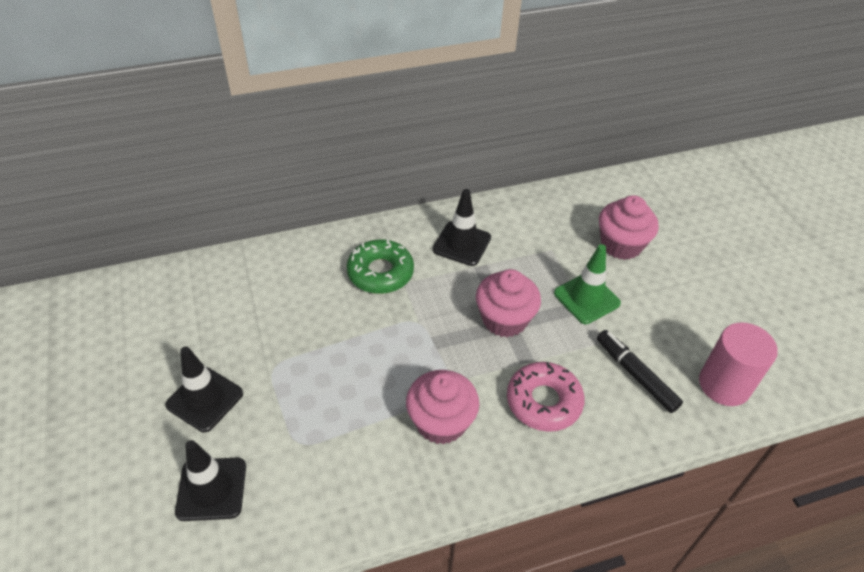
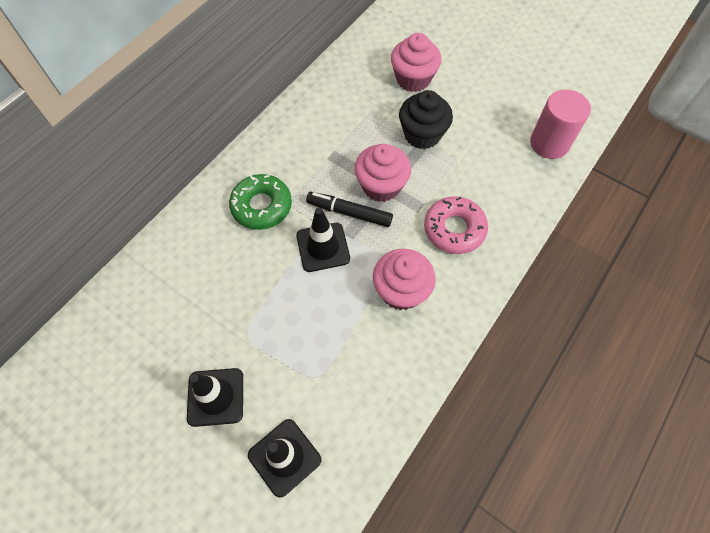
camera: 35 degrees left, 15 degrees up
(461, 244) = (302, 145): black traffic cone -> black traffic cone (323, 247)
(586, 298) = (422, 134): green traffic cone -> black cupcake
(635, 375) = (494, 171): black marker -> black marker (349, 212)

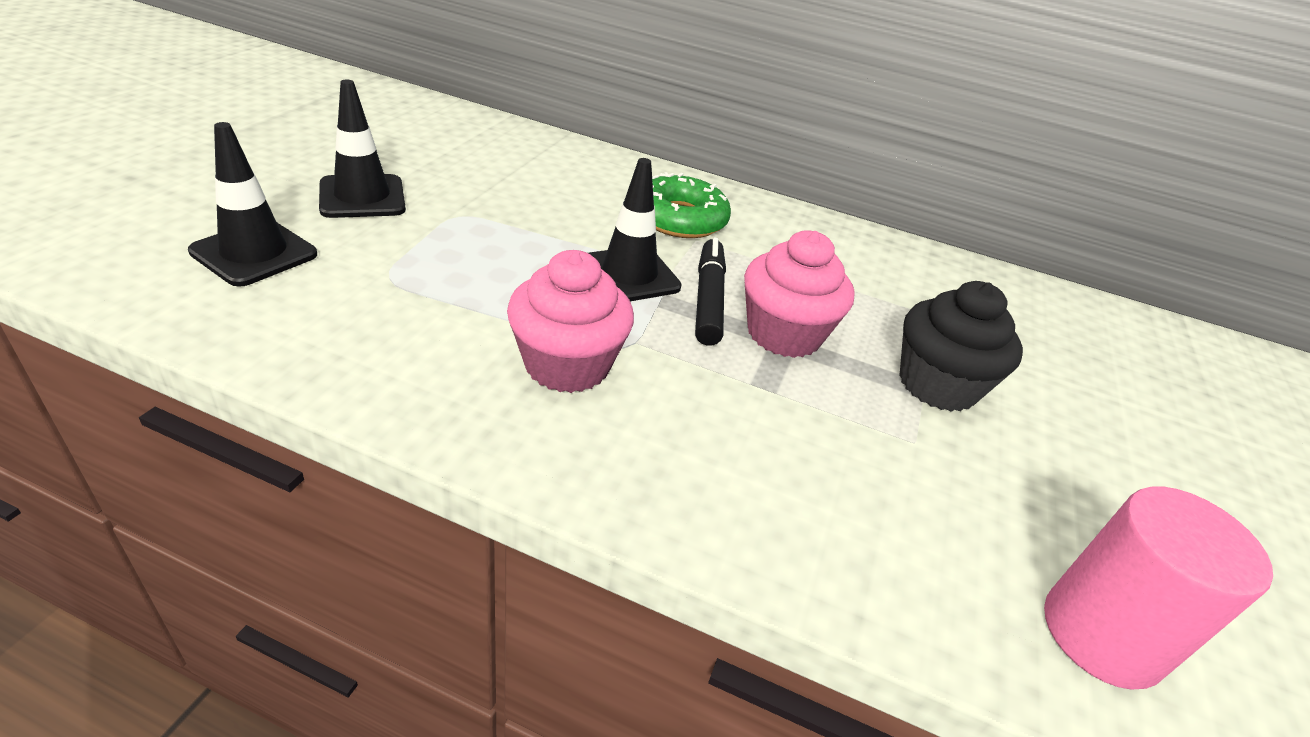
camera: 70 degrees right, 25 degrees down
(413, 79) = (1060, 369): pink cupcake -> none
(454, 229) = (735, 438): pink donut -> none

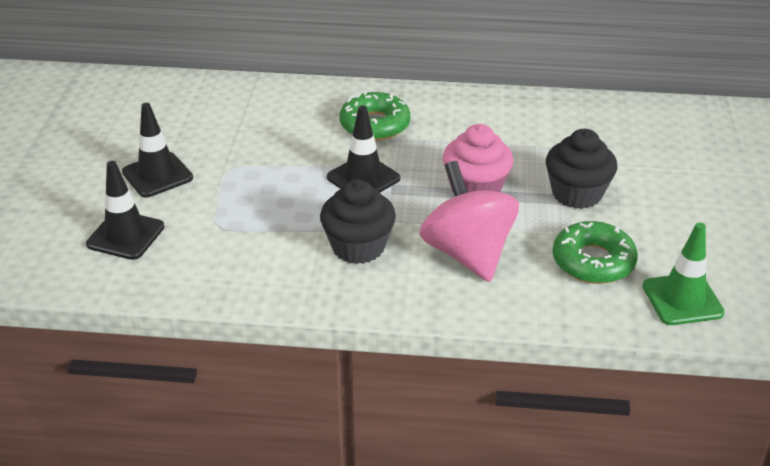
camera: 10 degrees left, 0 degrees up
(567, 365) = (358, 247): pink cupcake -> black cupcake
(708, 299) = (420, 180): black marker -> none
(733, 426) = (467, 253): none -> pink spinning top
(942, 504) = (593, 261): none -> green donut
(1101, 634) = (682, 299): pink cylinder -> green traffic cone

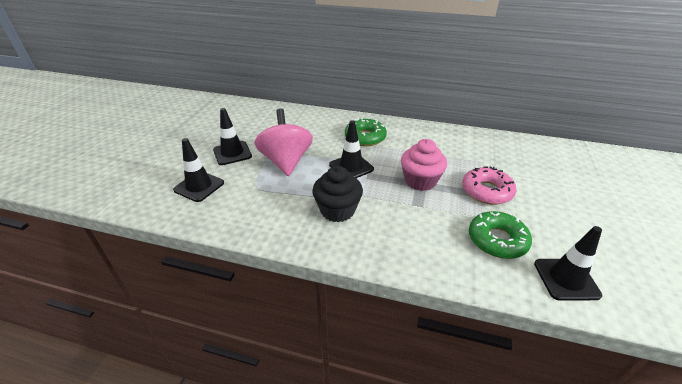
camera: 10 degrees right, 0 degrees up
(467, 253) = (409, 223): pink spinning top -> pink spinning top (286, 161)
(576, 194) = (487, 191): black cupcake -> pink donut
(682, 299) = (566, 279): green traffic cone -> black traffic cone

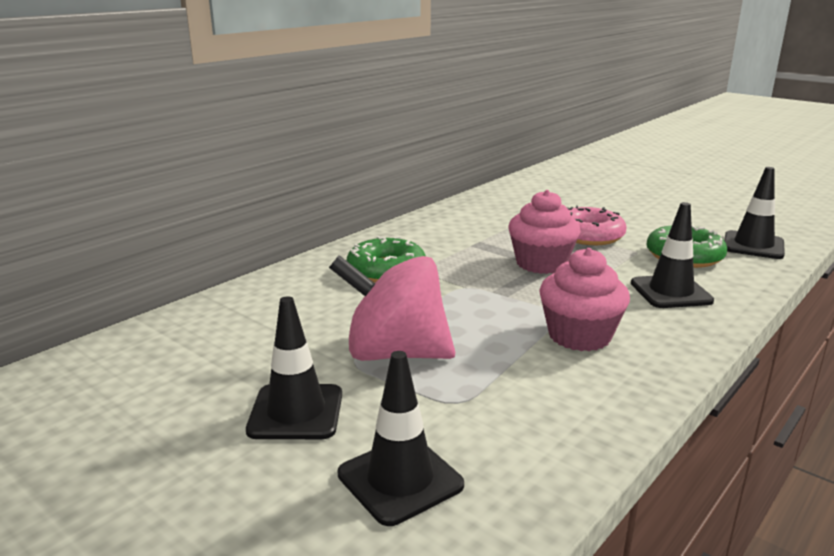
camera: 65 degrees left, 15 degrees down
(337, 210) = (579, 336): black cupcake -> pink cupcake
(351, 167) = (466, 300): black traffic cone -> black traffic cone (670, 292)

